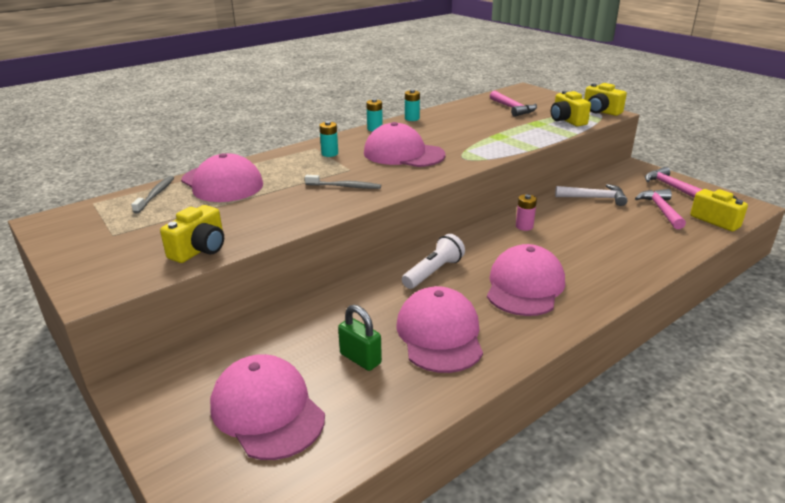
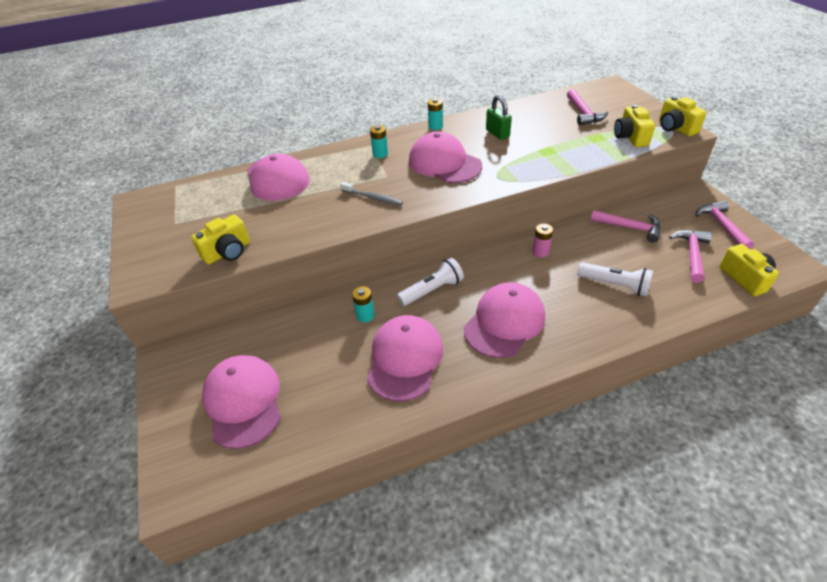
camera: 20 degrees right, 15 degrees up
(155, 194) = (223, 184): grey toothbrush -> none
(360, 358) = (331, 369): green padlock -> green padlock (497, 133)
(412, 118) = (476, 116): turquoise battery -> turquoise battery (365, 315)
(595, 198) = (630, 228): white hammer -> pink hammer
(610, 241) = (615, 285): none -> white flashlight

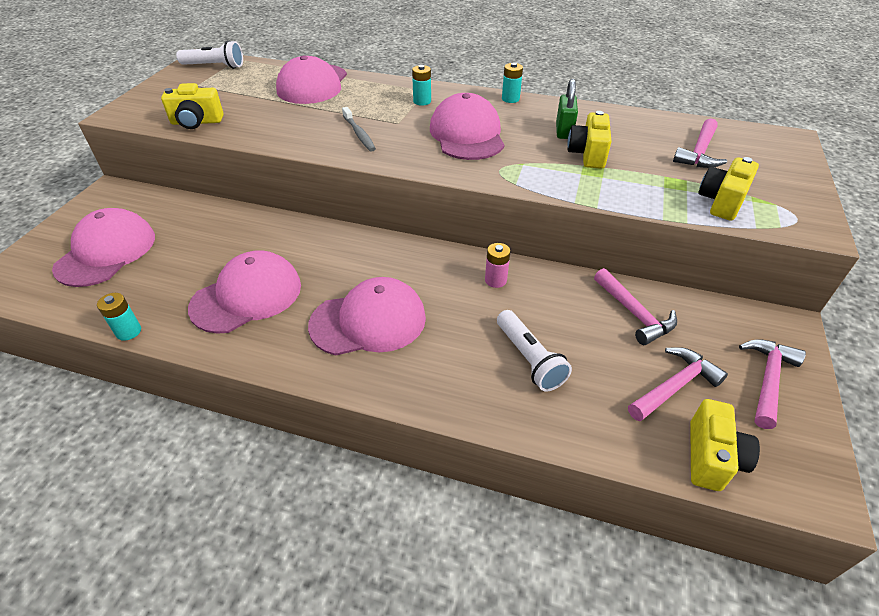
camera: 35 degrees right, 0 degrees up
(365, 315) = (268, 242): turquoise battery -> turquoise battery (128, 331)
(432, 290) = (347, 255): white flashlight -> white flashlight (214, 66)
(675, 128) = (805, 219): yellow camera -> yellow camera (588, 154)

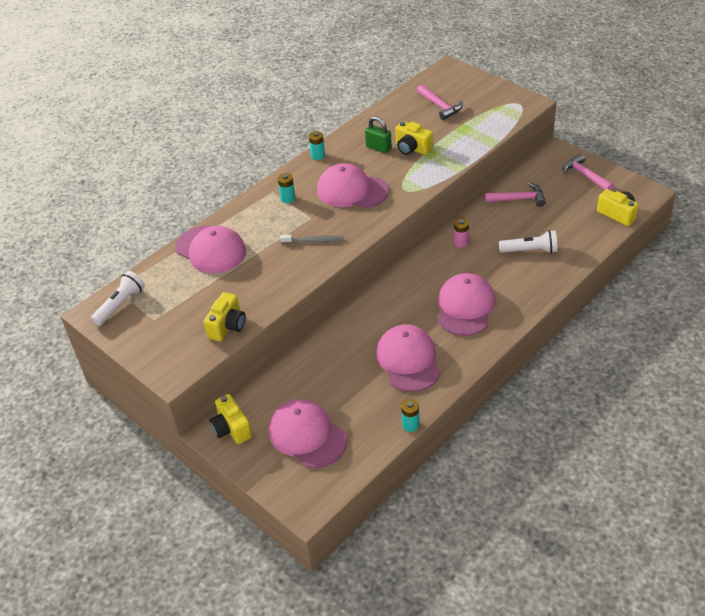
camera: 60 degrees left, 0 degrees up
(674, 386) = (573, 207): pink hammer -> none
(721, 202) = (490, 121): yellow camera -> yellow camera (231, 428)

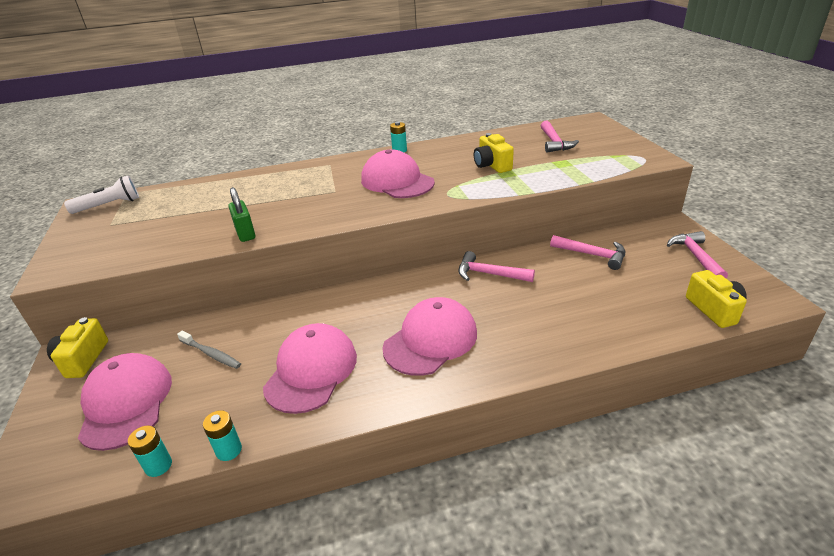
camera: 30 degrees right, 10 degrees down
(211, 250) = (226, 189): pink cap -> none
(227, 326) = (149, 250): yellow camera -> none
(288, 198) = (335, 172): turquoise battery -> turquoise battery (158, 465)
(313, 241) = (313, 208): grey toothbrush -> grey toothbrush (211, 354)
(378, 148) = (460, 158): green padlock -> green padlock (245, 233)
(461, 242) = (489, 274): pink battery -> pink hammer
(530, 250) = (563, 309): white flashlight -> none

